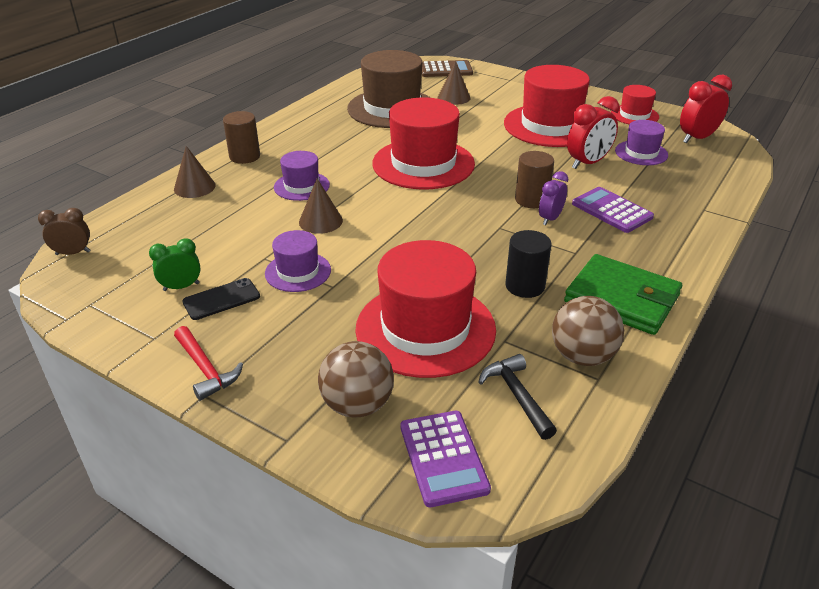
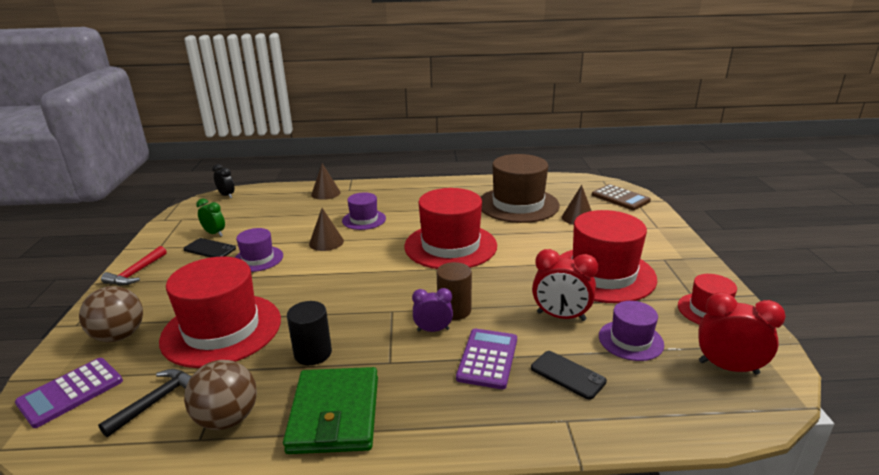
camera: 55 degrees right, 10 degrees down
(73, 253) = (227, 195): brown clock -> black clock
(244, 156) = (379, 190): brown cylinder -> none
(658, 189) = (567, 375): none -> black phone

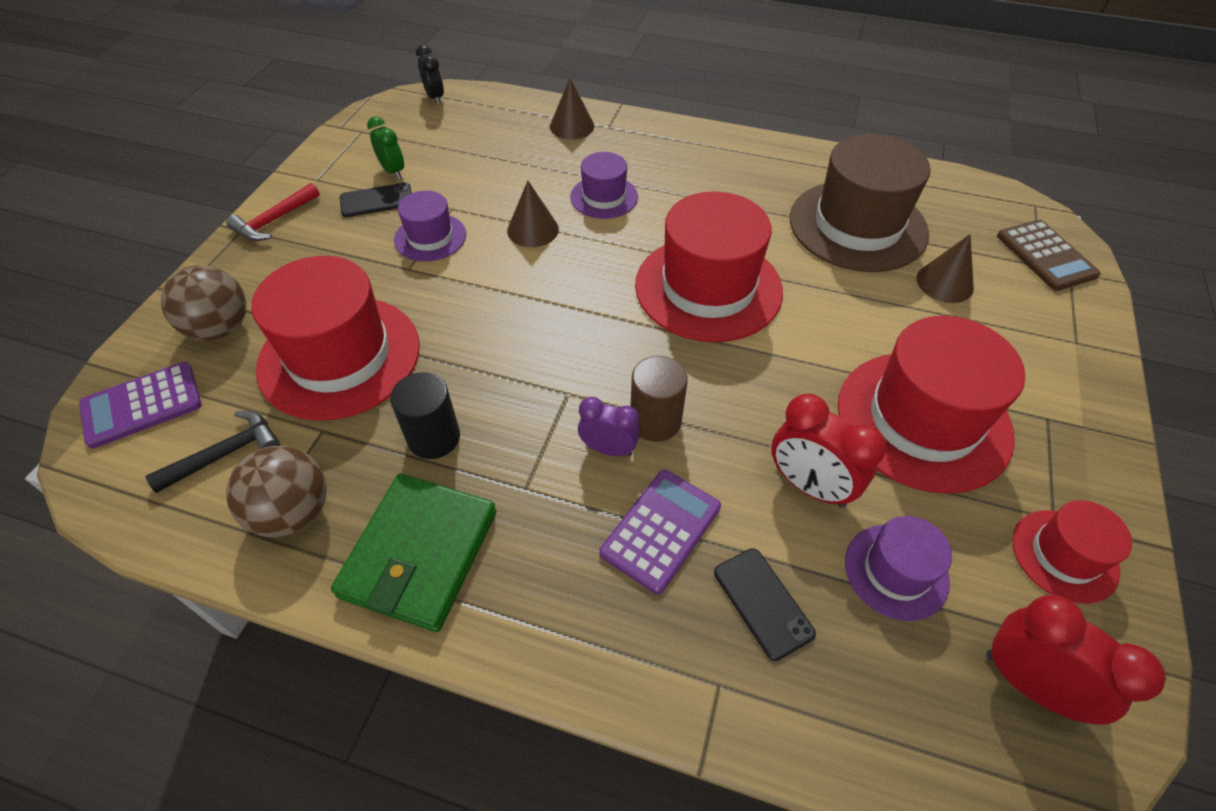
camera: 20 degrees right, 25 degrees up
(210, 249) = (376, 200): black phone -> black phone turned 60 degrees counterclockwise

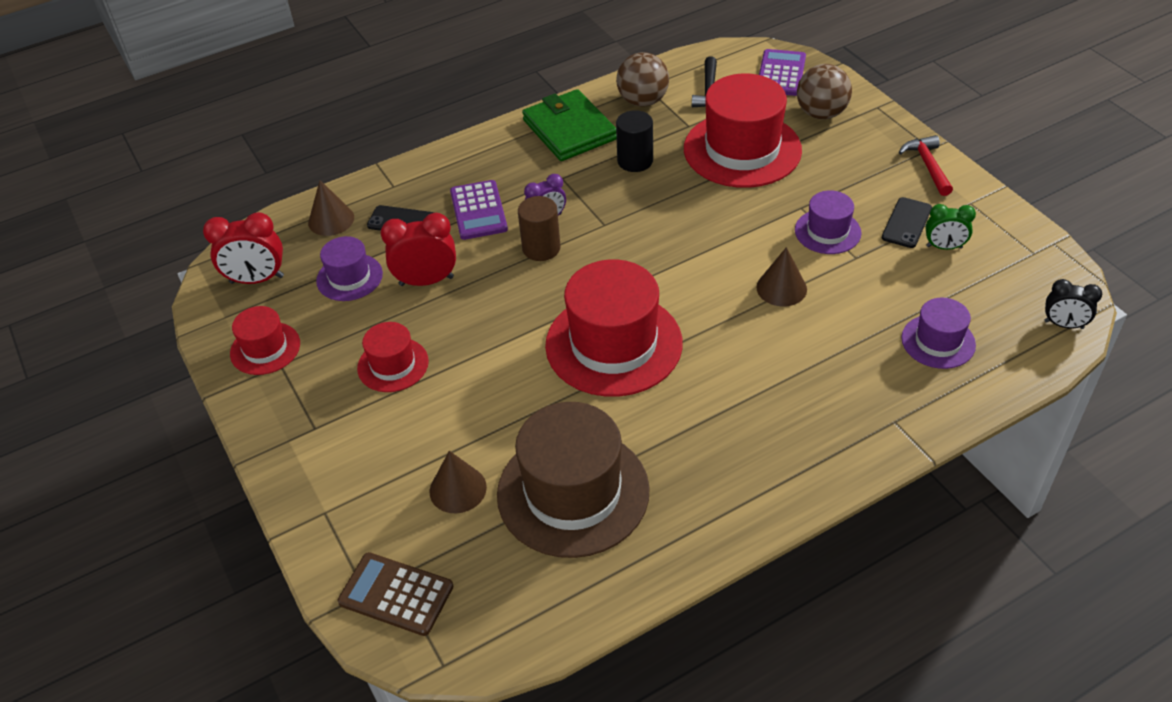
camera: 135 degrees right, 5 degrees down
(572, 126) = (920, 395): brown cone -> brown cone (331, 220)
(604, 197) = (782, 352): purple hat -> purple hat (938, 341)
(923, 420) = (393, 365): red hat -> red hat, size x0.52

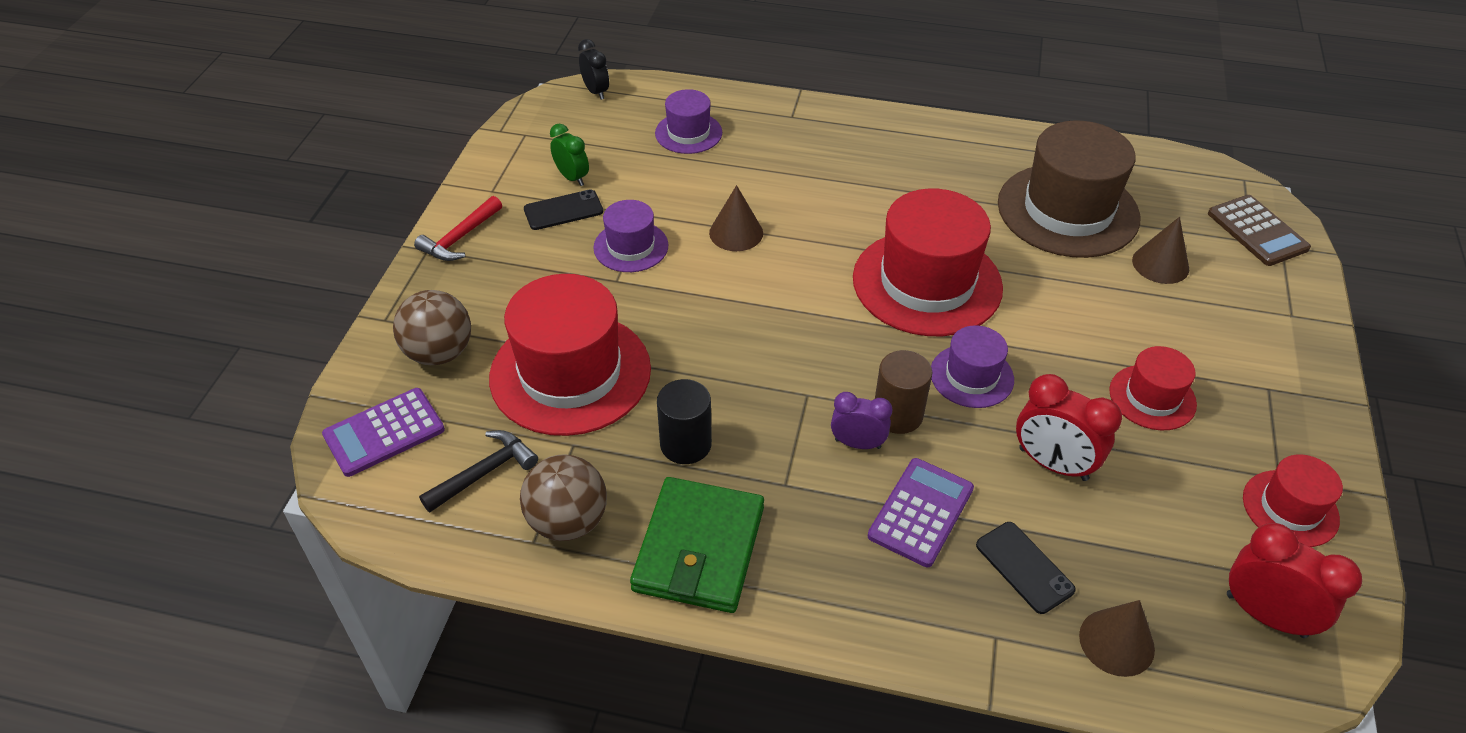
camera: 140 degrees left, 0 degrees up
(349, 277) = (1141, 532): purple hat -> purple hat (971, 376)

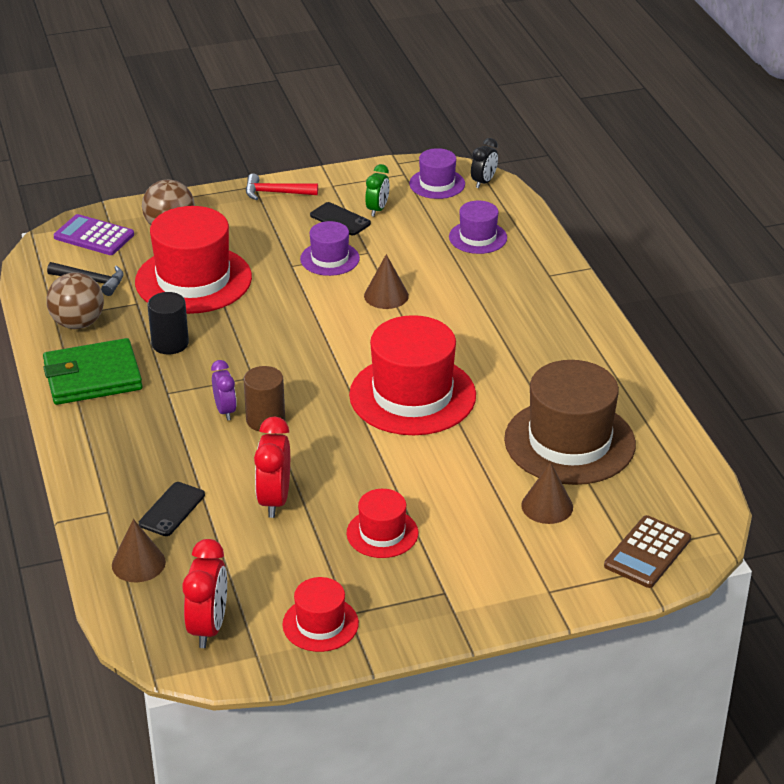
camera: 60 degrees right, 10 degrees down
(921, 512) = (186, 454): purple calculator -> none
(971, 376) = (331, 442): purple hat -> purple hat (437, 184)

